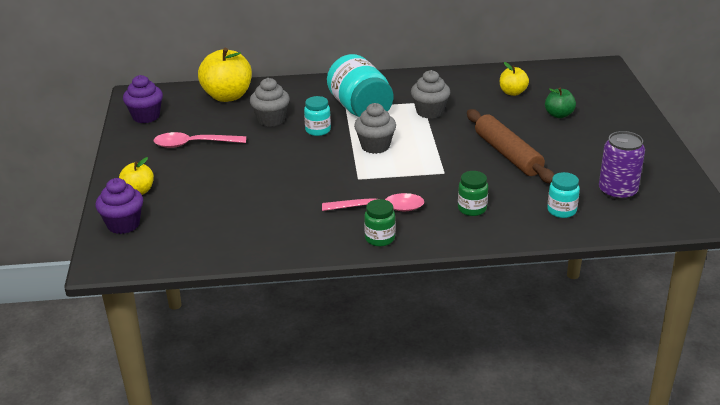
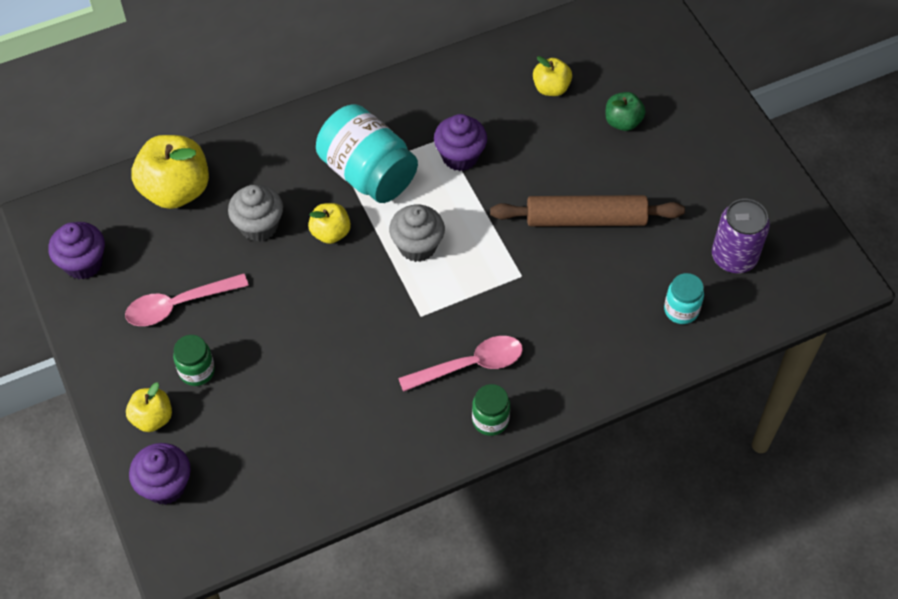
camera: 20 degrees left, 25 degrees up
(318, 130) = (330, 233): turquoise jar -> yellow apple
(430, 112) = (460, 156): grey cupcake -> purple cupcake
(472, 209) = (578, 335): green jar -> green jar (197, 371)
(507, 154) = (586, 219): brown rolling pin -> brown rolling pin turned 45 degrees counterclockwise

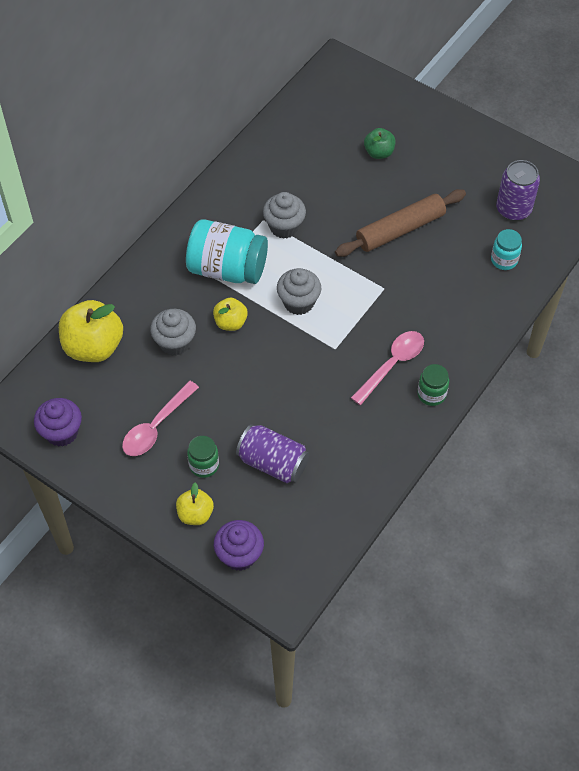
camera: 30 degrees left, 0 degrees up
(268, 406) = (273, 463): none -> purple can
(460, 156) = (284, 227): purple cupcake -> grey cupcake
(551, 88) = (314, 151): yellow apple -> none

